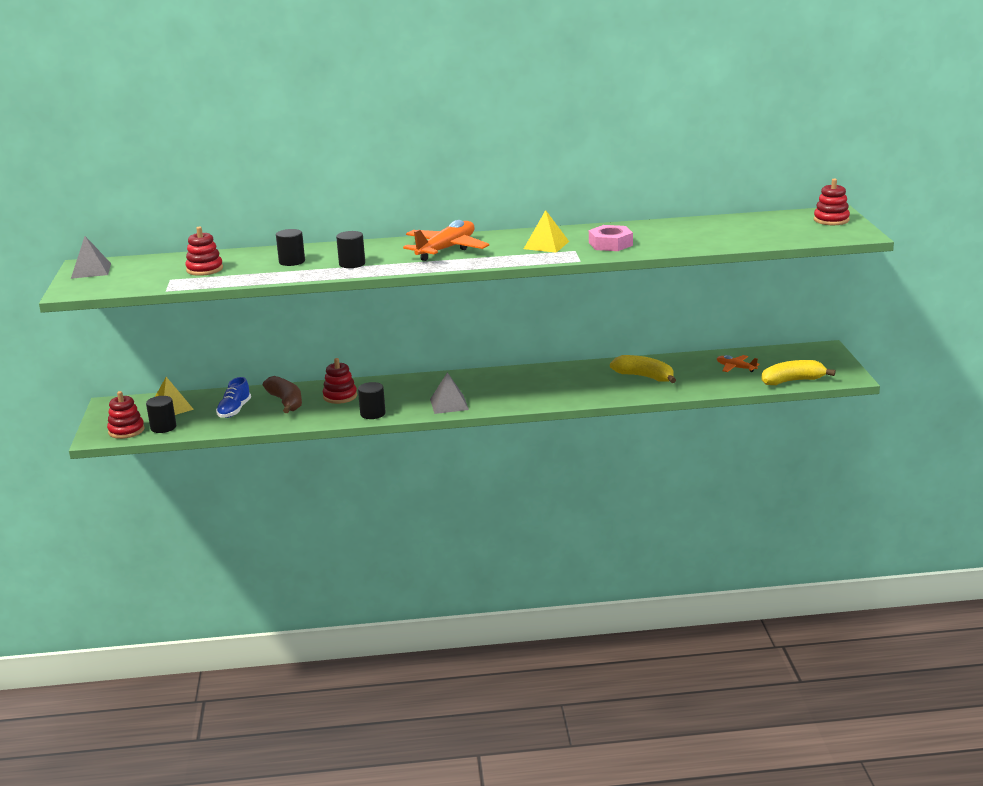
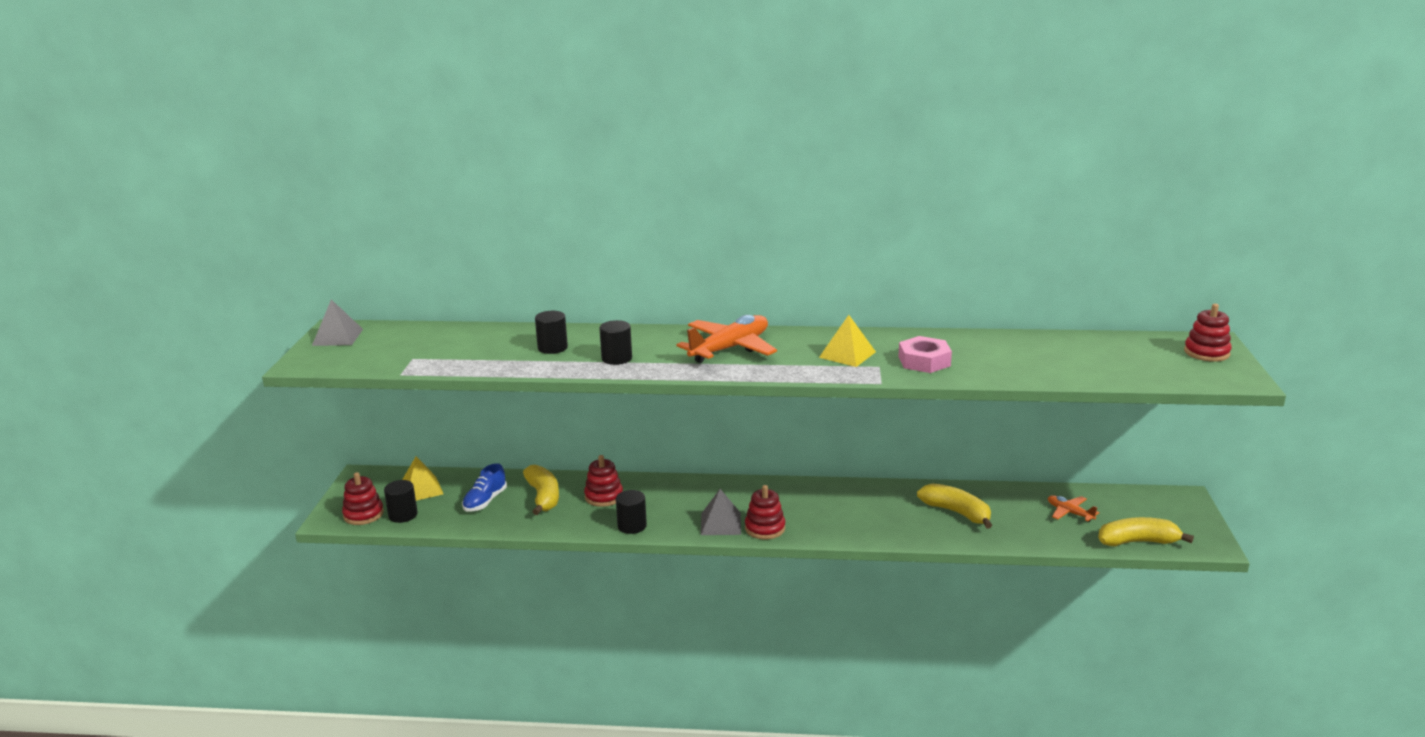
camera: 10 degrees right, 0 degrees up
(204, 269) = (455, 348): red stacking toy -> red stacking toy (765, 528)
(286, 402) = (543, 497): brown banana -> yellow banana

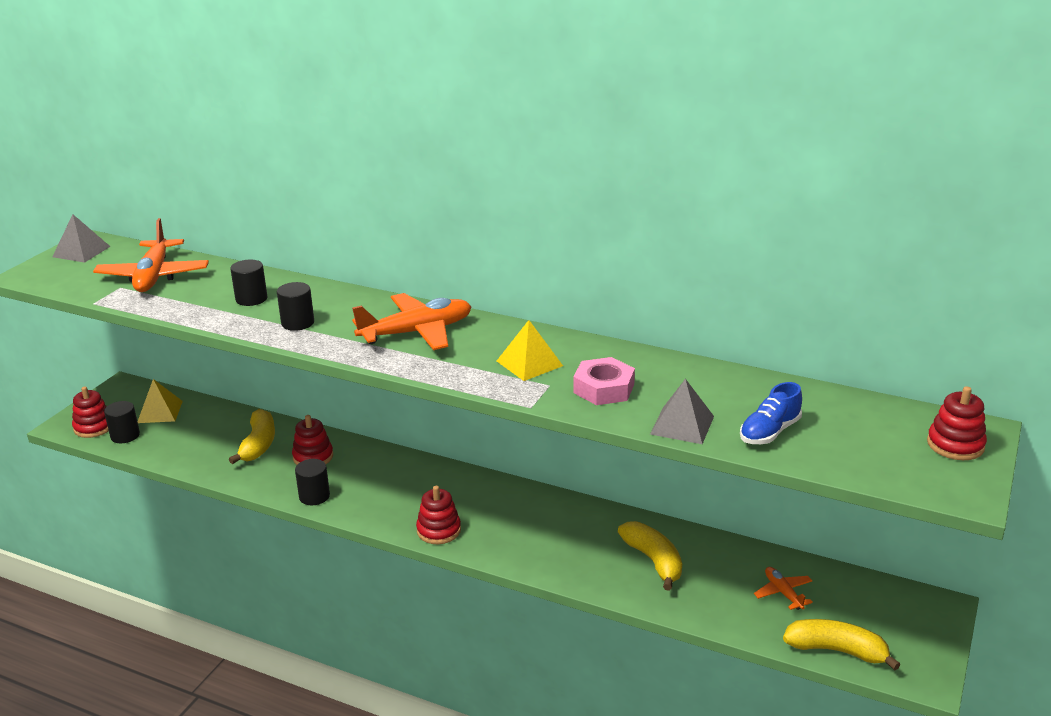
camera: 20 degrees right, 5 degrees up
(436, 345) = (153, 276): none -> orange plane
(485, 501) = (204, 437): blue shoe -> blue shoe (769, 432)
(721, 523) = (400, 514): grey pyramid -> grey pyramid (682, 425)

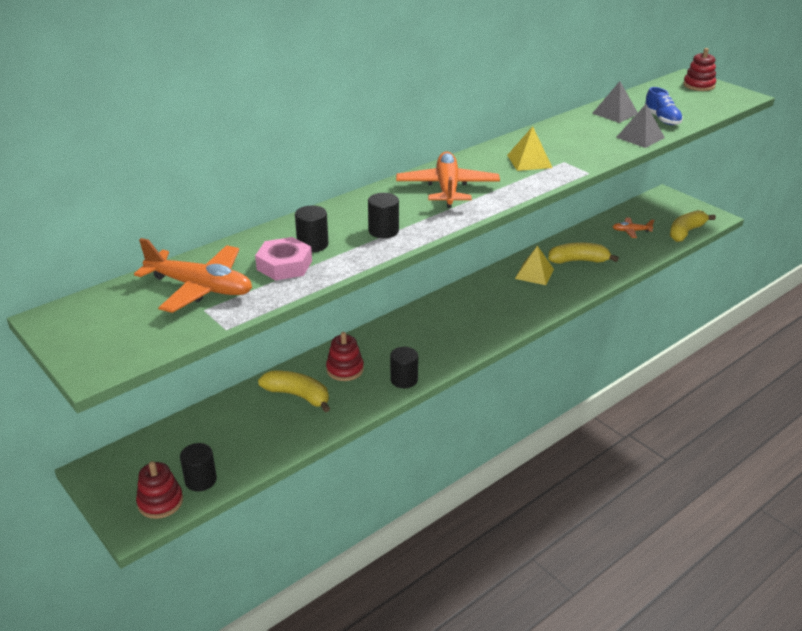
camera: 65 degrees left, 5 degrees up
(81, 251) = (74, 325): grey pyramid -> grey pyramid (615, 113)
(160, 411) = (177, 449): yellow pyramid -> yellow pyramid (534, 274)
(438, 530) = (492, 331): red stacking toy -> none
(604, 388) = (581, 147): pink nut -> pink nut (284, 265)

